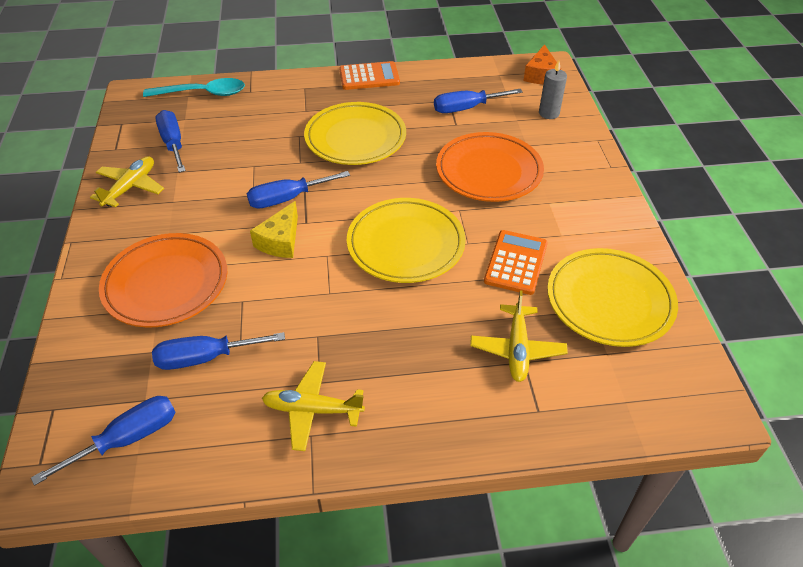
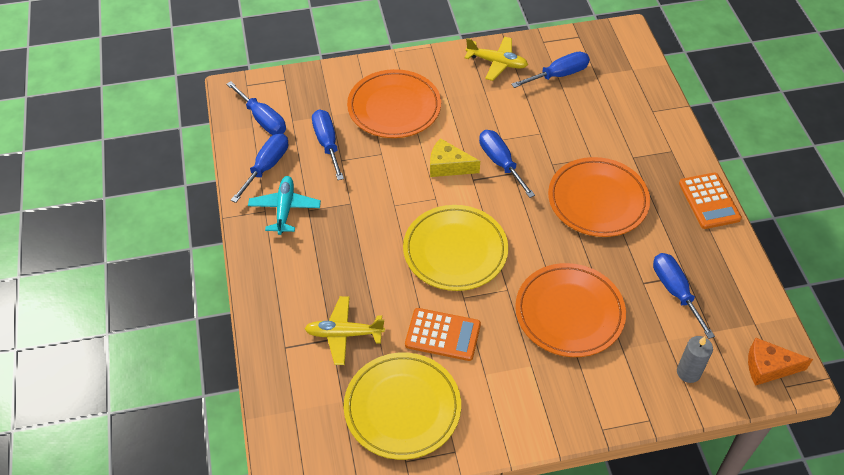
camera: 85 degrees right, 5 degrees up
(203, 93) = (638, 78): turquoise spoon -> none
(227, 433) = (267, 167): none -> blue screwdriver
(312, 410) = (284, 209): yellow plane -> turquoise plane
(355, 138) = (597, 201): yellow plate -> orange plate

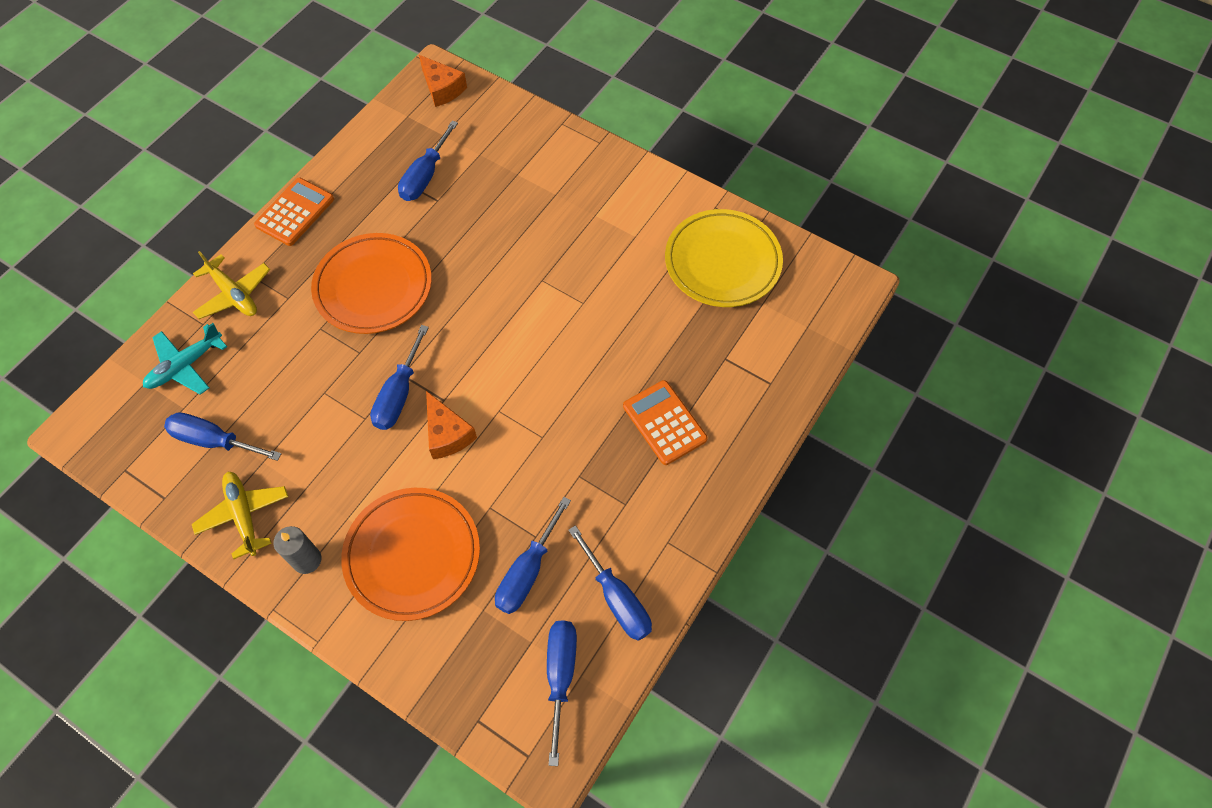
camera: 135 degrees left, 10 degrees up
(267, 167) = (617, 598): blue screwdriver -> blue screwdriver turned 105 degrees counterclockwise
(284, 209) = (646, 526): turquoise plane -> turquoise plane (185, 366)
(344, 334) = (711, 353): yellow plane -> yellow plane (234, 294)
(443, 335) = (633, 288): orange calculator -> orange calculator (664, 423)
(448, 166) = (447, 434): yellow cheese -> orange cheese
(455, 251) = (543, 346): yellow plate -> none
(569, 313) = (520, 225): orange plate -> none
(688, 372) = (496, 126): grey candle -> grey candle (307, 560)

